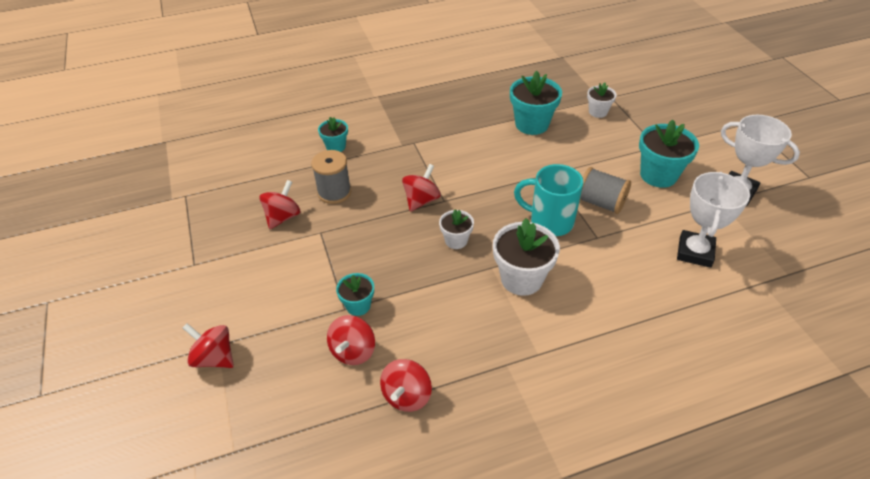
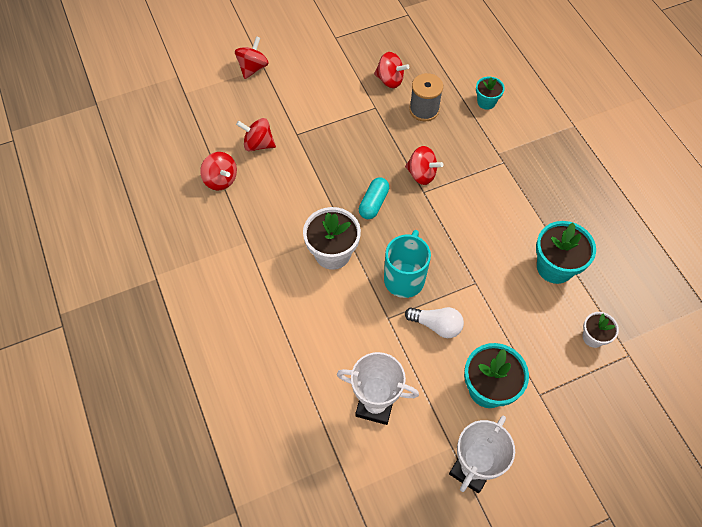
camera: 85 degrees right, 15 degrees up
(358, 306) = (300, 142): turquoise flower pot -> none
(407, 396) = (221, 180): red spinning top -> red spinning top turned 150 degrees counterclockwise
(456, 240) = (373, 203): white flower pot -> turquoise capsule
(600, 203) = (436, 325): grey spool -> white light bulb

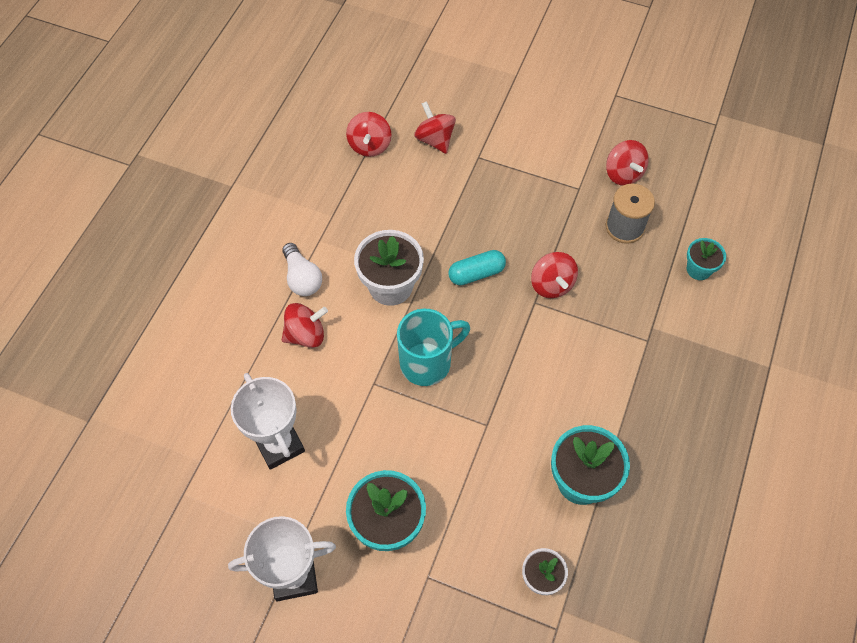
camera: 45 degrees right, 0 degrees up
(253, 68) = (506, 68): red spinning top -> red spinning top (306, 335)
(436, 325) = (407, 428): white light bulb -> white light bulb (302, 278)

